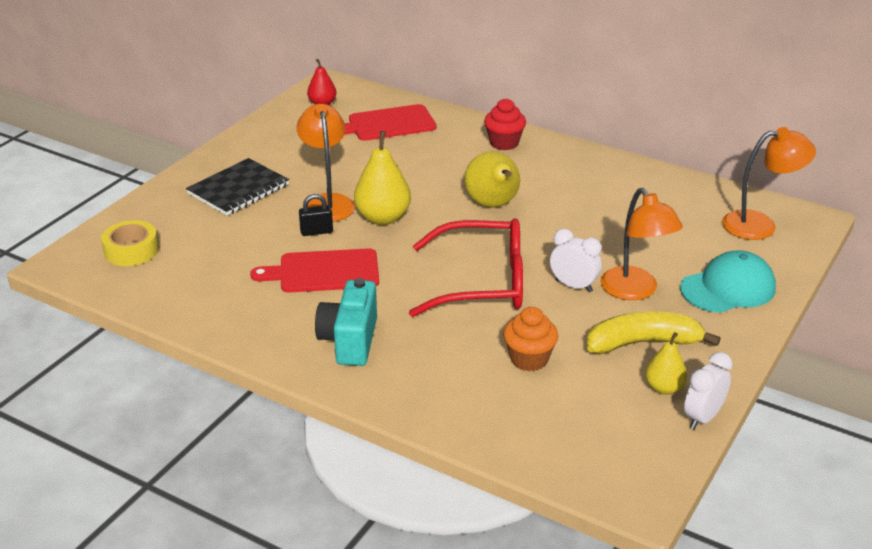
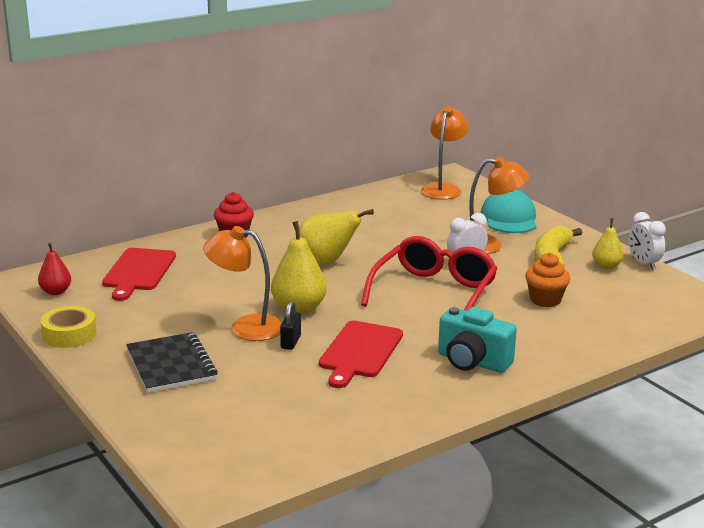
camera: 65 degrees left, 10 degrees down
(131, 250) = (226, 444): yellow tape -> yellow tape (69, 334)

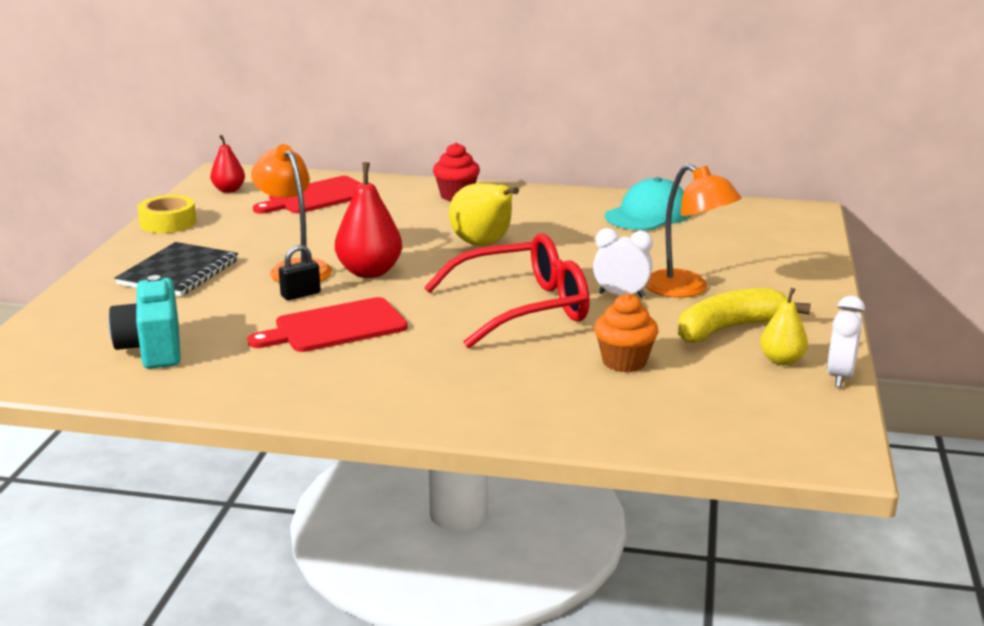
camera: 45 degrees right, 0 degrees up
(299, 309) = (369, 272): yellow pear -> red pear
(443, 189) = (763, 222): orange lamp -> none
(472, 362) = (411, 381): turquoise camera -> turquoise camera (153, 348)
(509, 218) = (775, 273): turquoise cap -> turquoise cap (648, 214)

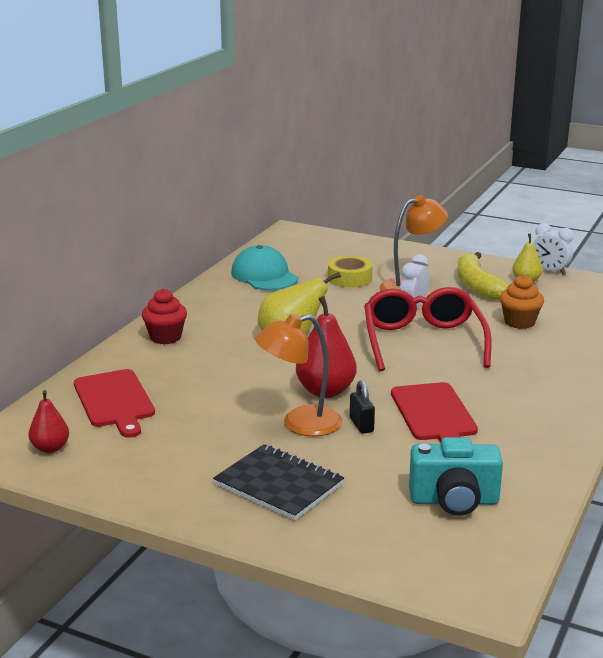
camera: 75 degrees left, 0 degrees up
(168, 222) = (128, 488): yellow tape -> yellow tape (349, 278)

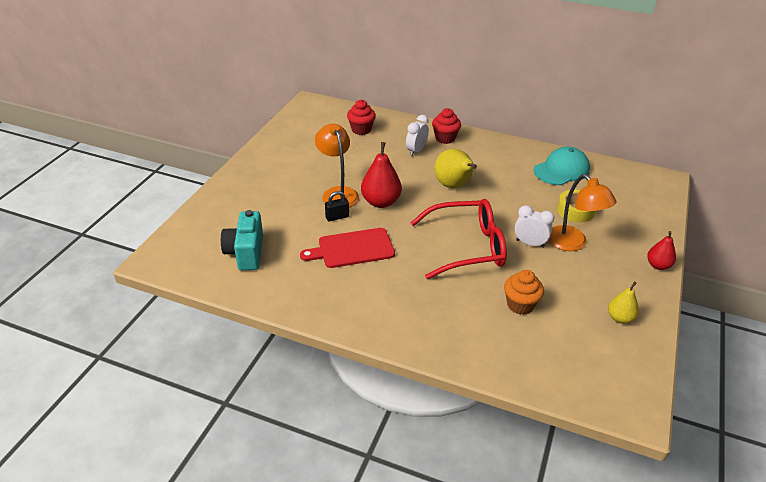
camera: 85 degrees right, 15 degrees up
(50, 448) = (310, 117): red pear -> red pear (658, 265)
(114, 401) = (361, 130): red cutting board -> red cupcake
(278, 485) = (270, 188): black notebook -> none
(477, 286) = (592, 284): yellow banana -> none
(550, 271) = (654, 339): white clock -> white clock (416, 151)

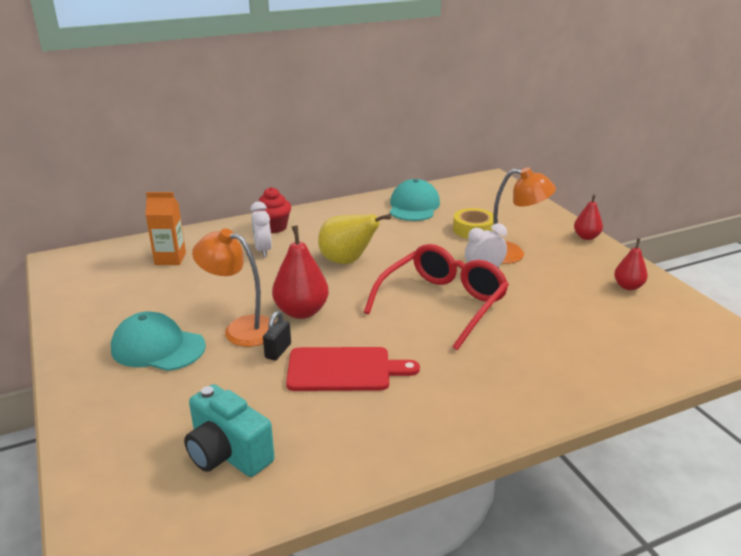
camera: 45 degrees left, 10 degrees down
(288, 179) = (158, 347): none -> turquoise cap
(352, 248) = (344, 370): red cutting board -> red cutting board turned 120 degrees counterclockwise
(361, 130) = (170, 259): red cupcake -> orange carton
(520, 305) = (556, 322): orange cupcake -> none
(620, 318) = (628, 286): yellow pear -> red pear

